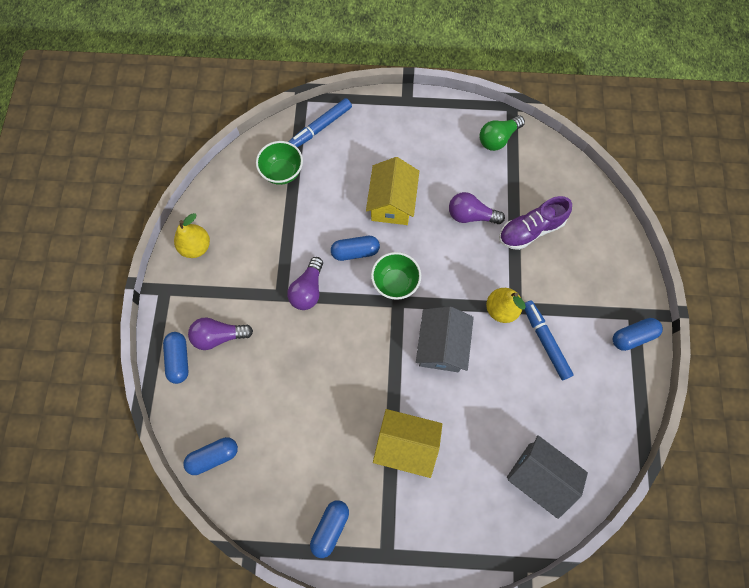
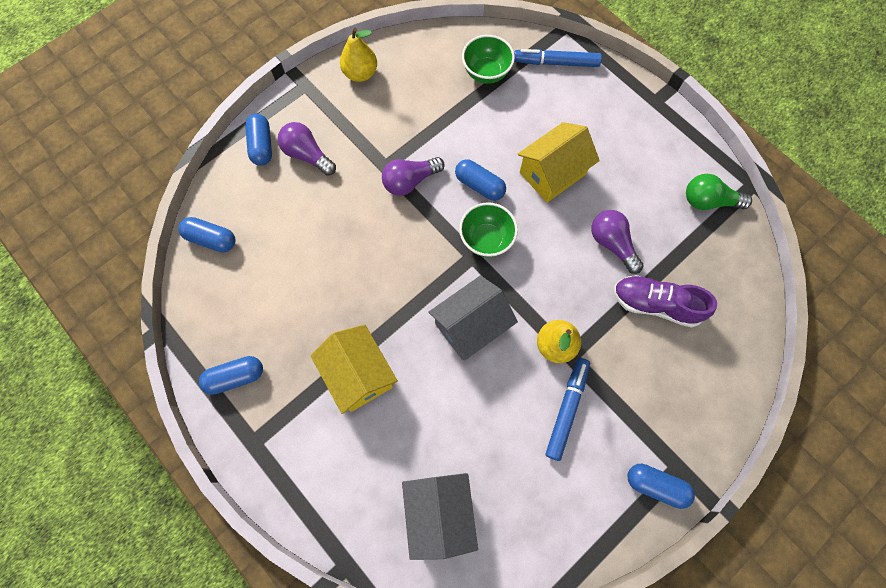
camera: 45 degrees right, 0 degrees up
(179, 359) = (262, 145): blue capsule -> blue capsule turned 45 degrees counterclockwise

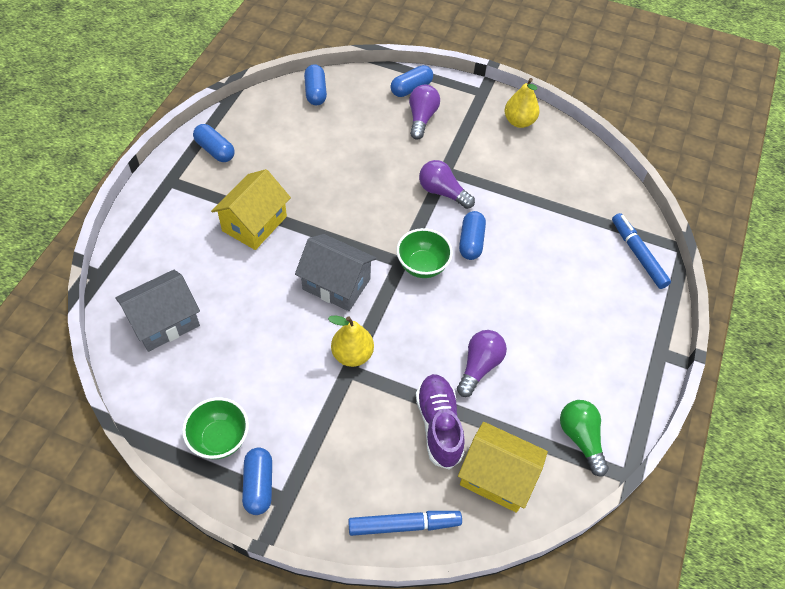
camera: 60 degrees right, 15 degrees down
(486, 73) = (586, 206): green bowl -> green bowl (220, 439)
(552, 173) = (520, 292): yellow house -> yellow house (497, 476)
(567, 409) = (297, 385): blue marker -> blue marker (404, 525)

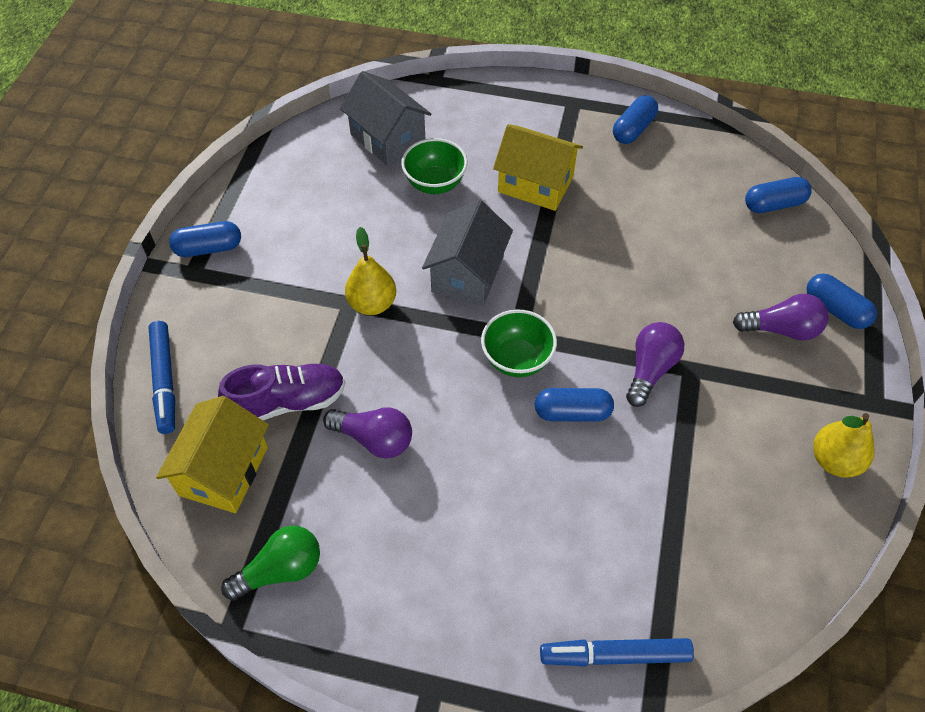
camera: 85 degrees right, 0 degrees up
(220, 439) = (258, 208): green bowl -> green bowl (435, 184)
(638, 254) = (614, 655): blue marker -> blue marker turned 150 degrees counterclockwise

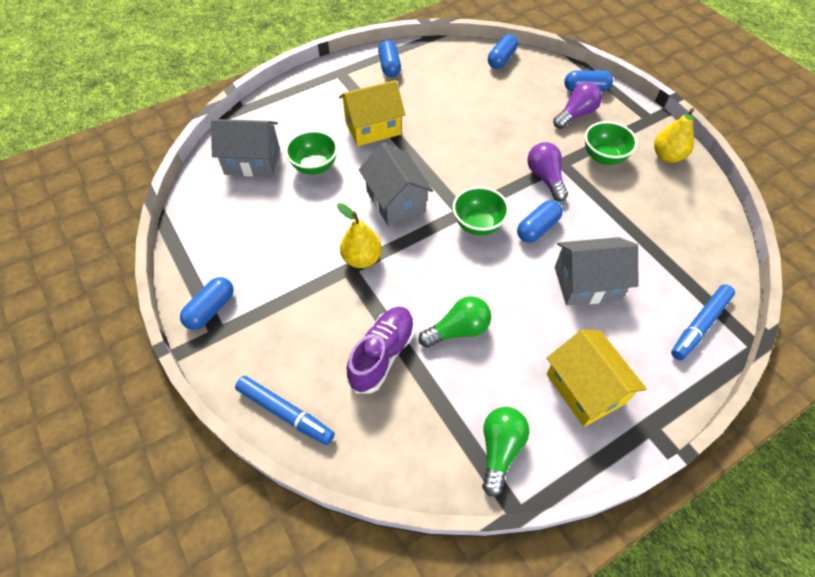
camera: 45 degrees left, 0 degrees up
(224, 471) = (395, 429): yellow house -> yellow house (585, 388)
(374, 439) = (458, 330): purple light bulb -> green light bulb
(551, 508) = (587, 283): none -> grey house
(750, 400) = (603, 157): none -> green bowl

